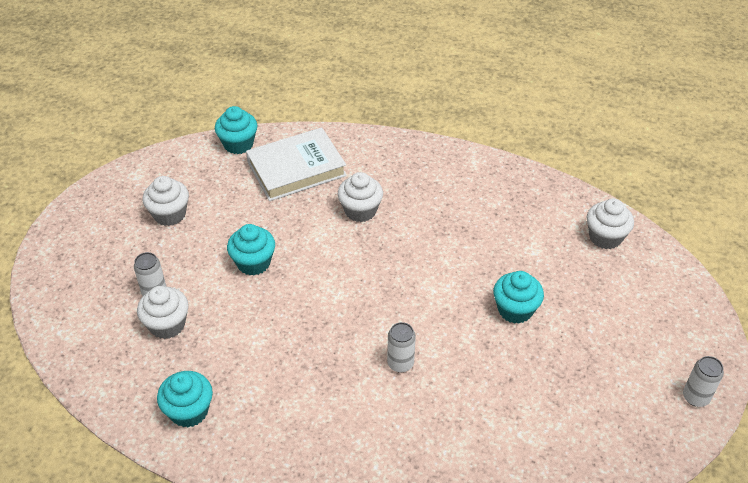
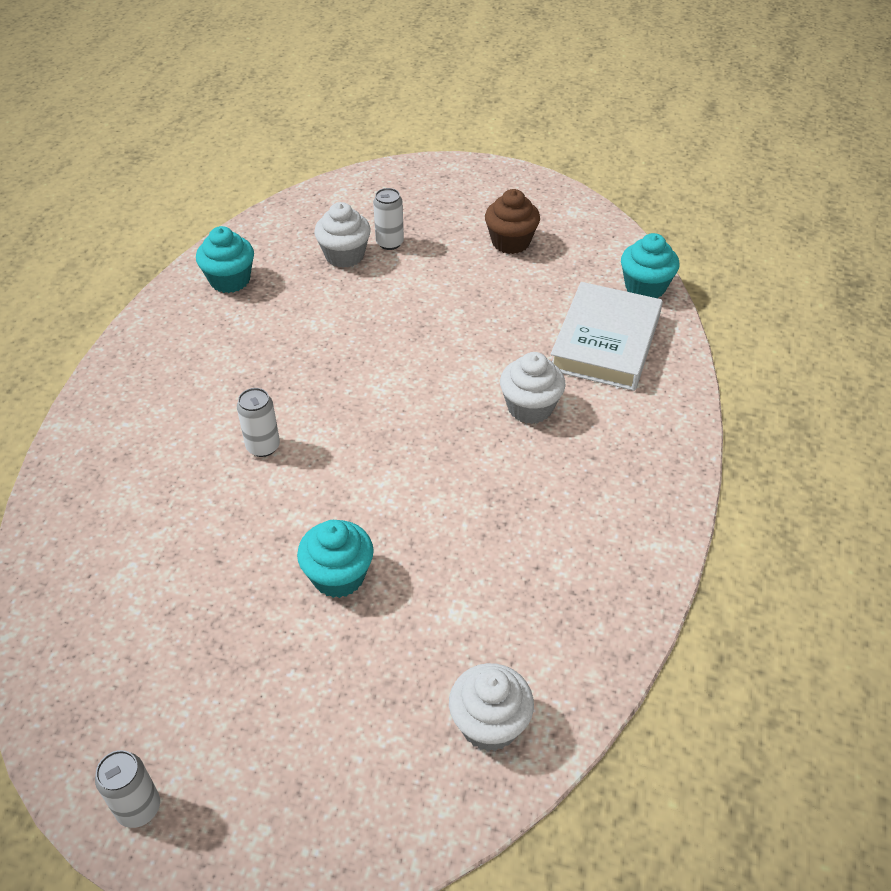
camera: 90 degrees right, 0 degrees up
(169, 214) = (510, 242): white cupcake -> brown cupcake
(253, 263) = (433, 313): turquoise cupcake -> none
(296, 169) = (605, 342): white book -> white book turned 45 degrees clockwise

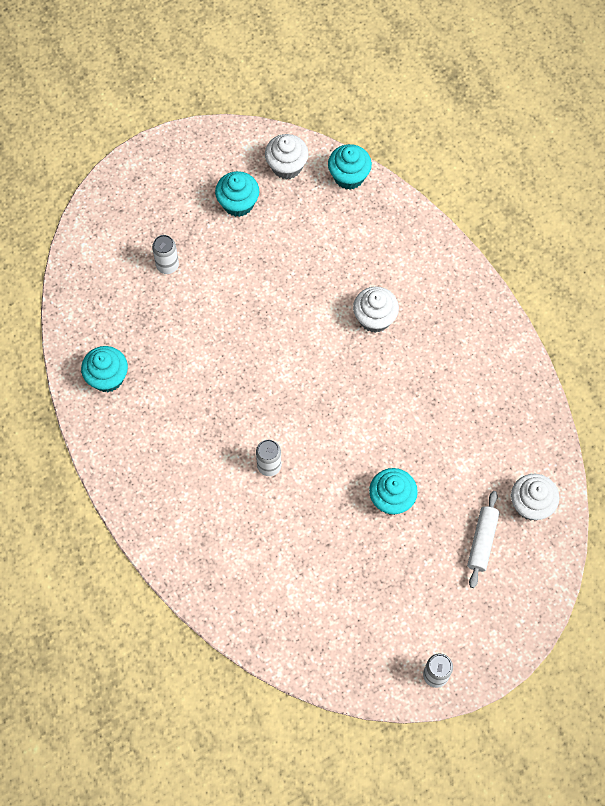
camera: 45 degrees left, 20 degrees up
(344, 256) = (152, 299): white cupcake -> white cupcake (286, 166)
(381, 710) = (482, 541): none -> white rolling pin
(510, 242) = (238, 203): brown cupcake -> turquoise cupcake
(605, 342) = (368, 238): white book -> none

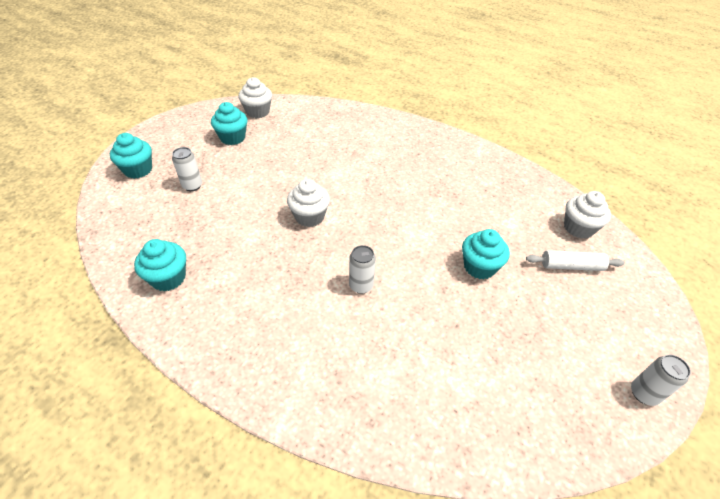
camera: 30 degrees left, 20 degrees down
(349, 176) = (304, 105): turquoise cupcake -> turquoise cupcake (138, 170)
(374, 318) = (375, 165): white cupcake -> white cupcake (309, 216)
(482, 541) = (571, 266): white rolling pin -> white rolling pin turned 75 degrees counterclockwise

